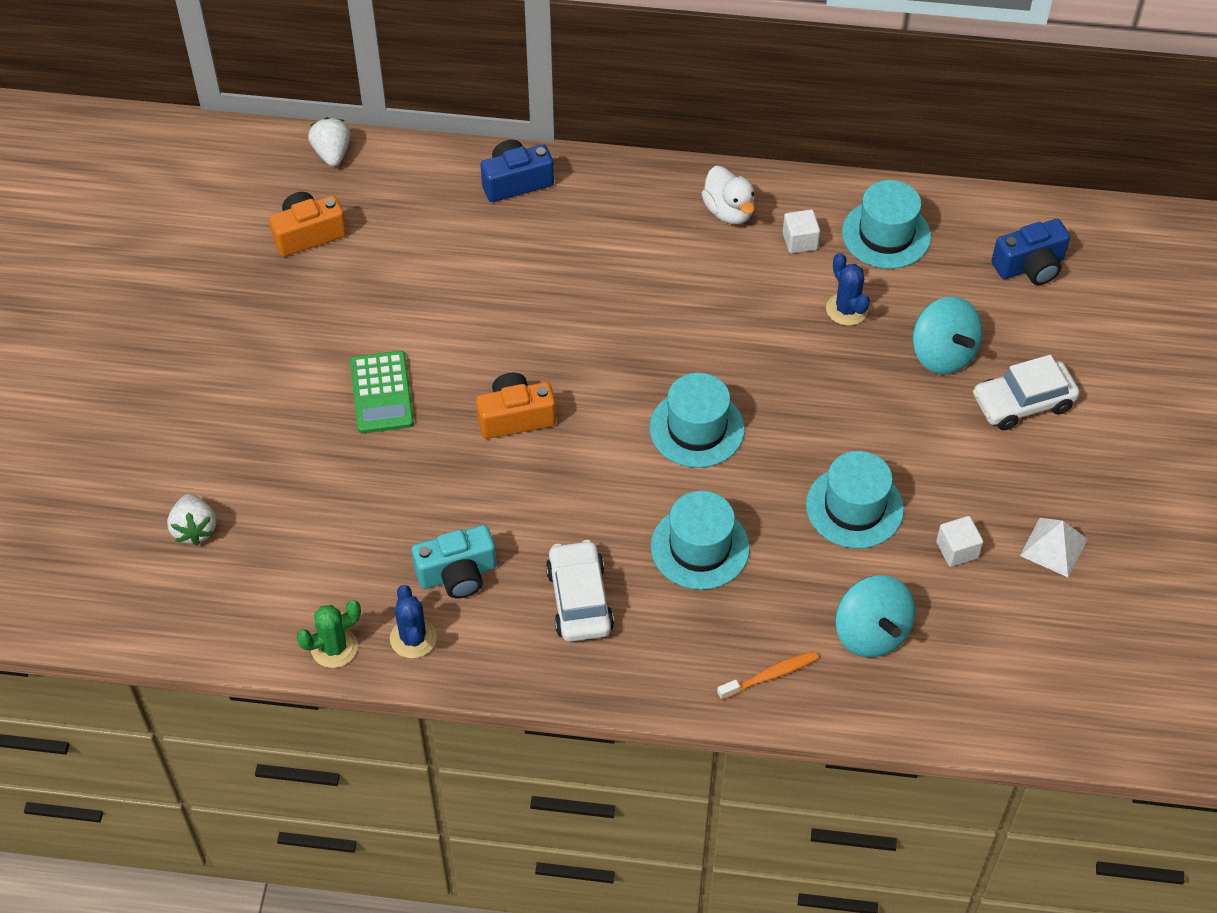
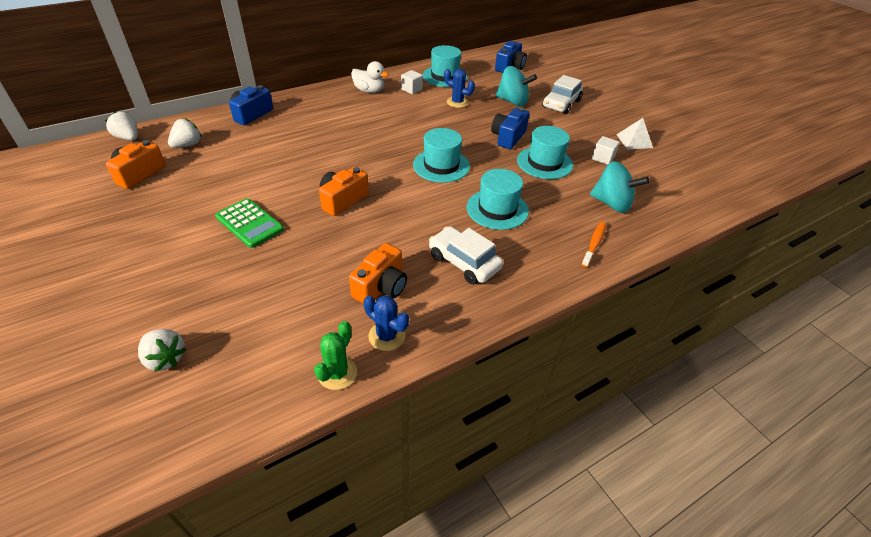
camera: 40 degrees left, 10 degrees down
(395, 207) = (188, 145): none -> white strawberry
(457, 574) = (381, 287): turquoise camera -> orange camera
(851, 428) = (508, 137): none -> blue camera

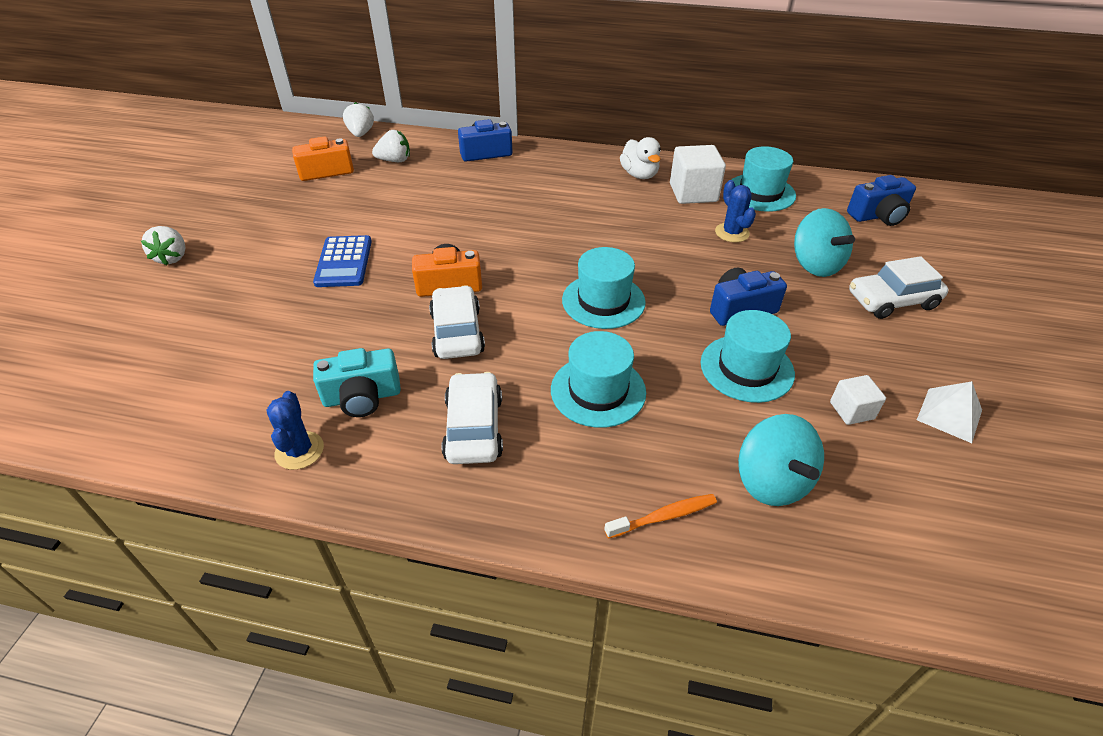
camera: 45 degrees right, 0 degrees up
(165, 358) = (140, 345): white strawberry -> white strawberry (172, 257)
(249, 223) = (344, 262): green calculator -> blue calculator
(337, 373) = (218, 453): green cactus -> none
(381, 287) = (362, 397): orange camera -> turquoise camera
(386, 222) = (457, 332): none -> white car
(411, 89) = (693, 193): white cube -> white cube, size x1.78

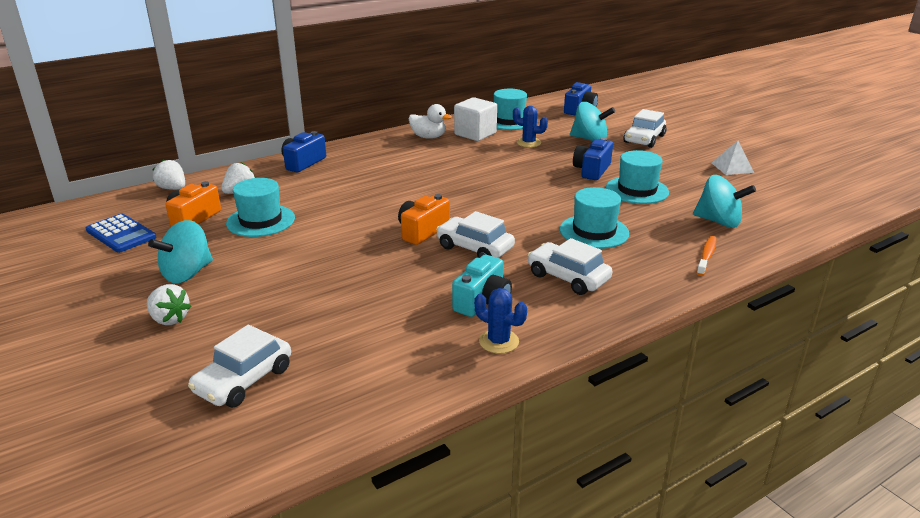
camera: 45 degrees left, 15 degrees down
(117, 344) = (244, 380): none -> white car
(243, 222) = (187, 273): none -> turquoise spinning top
(344, 262) = (326, 255): blue calculator -> blue calculator (121, 234)
(603, 301) = (523, 197): turquoise hat -> turquoise hat (260, 221)
(851, 410) = (700, 183): white cube -> none

